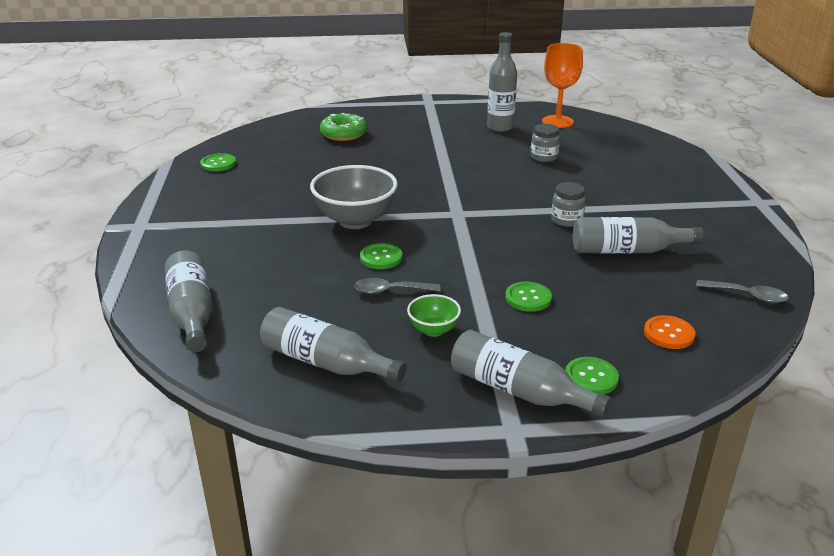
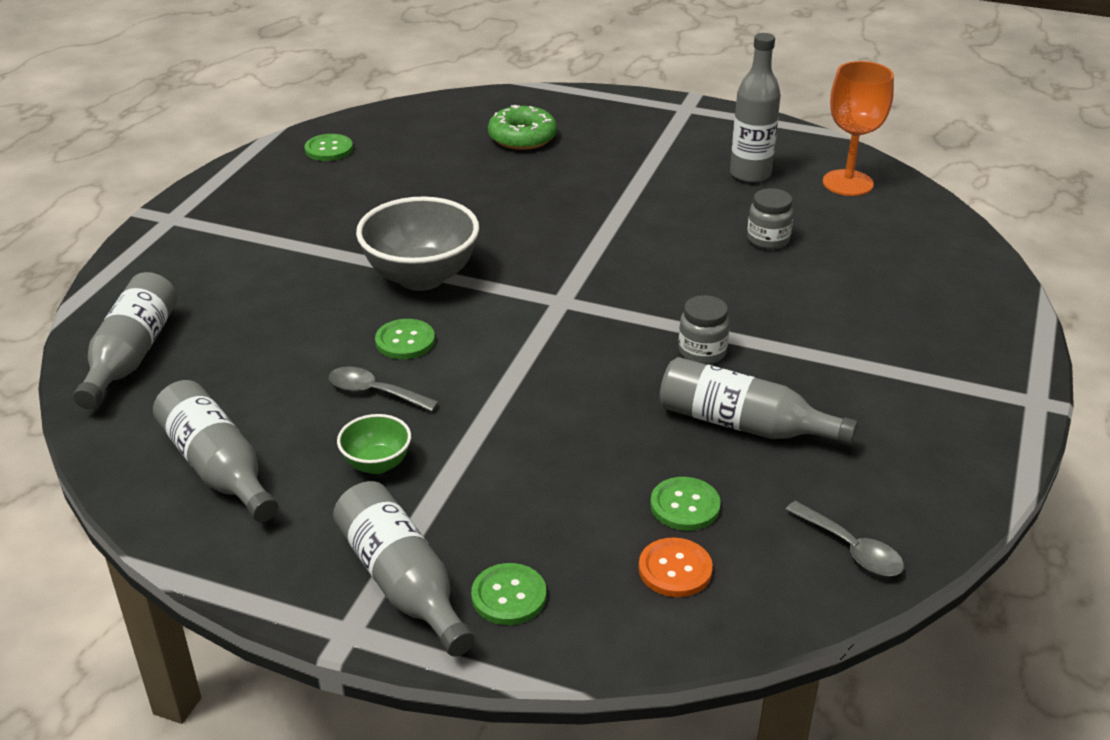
camera: 25 degrees right, 5 degrees up
(528, 298) = (536, 456): green button -> green button (685, 506)

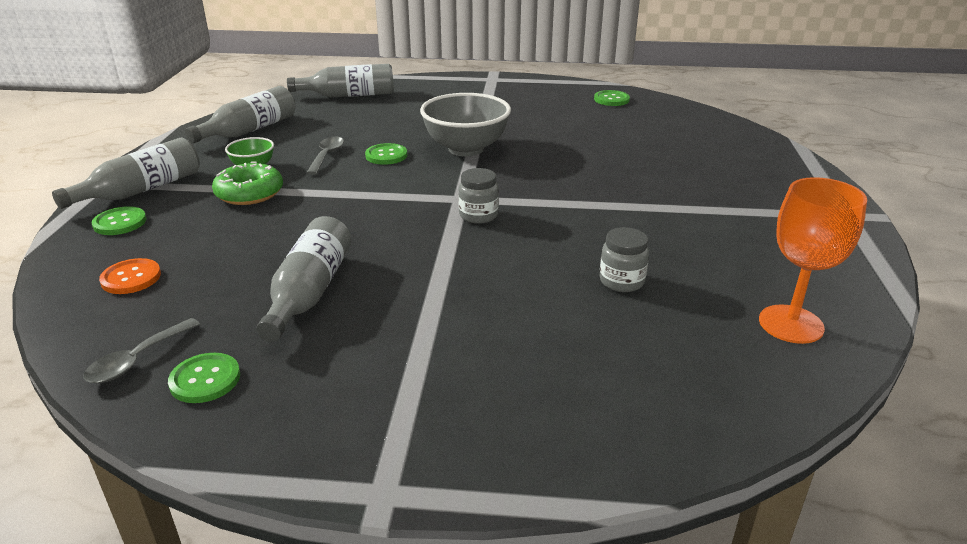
camera: 75 degrees right, 5 degrees down
(522, 137) = (699, 153): green donut -> green donut (249, 193)
(685, 506) = (203, 275): green button -> green button (205, 379)
(702, 352) = (410, 263): grey jar -> grey jar (478, 215)
(750, 174) = (746, 261): grey bottle -> none

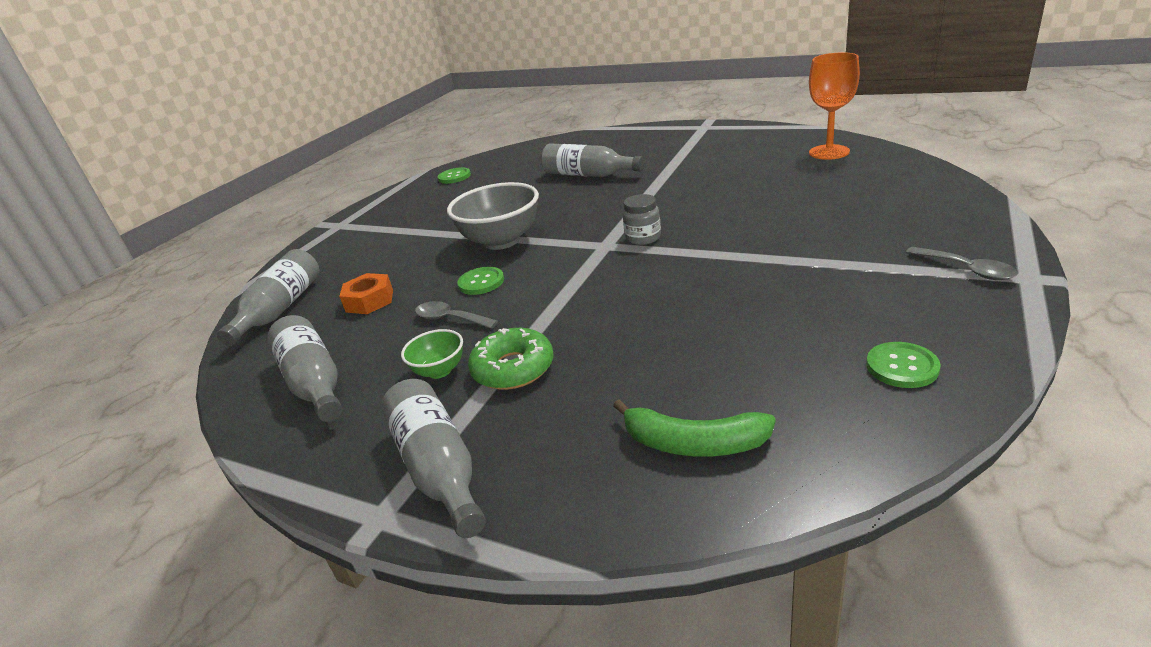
camera: 65 degrees left, 0 degrees up
(120, 222) = (532, 476): green button -> none
(131, 278) = (693, 443): orange button -> green banana
(137, 360) = (869, 415): grey spoon -> grey spoon (966, 269)
(309, 292) = (755, 317): grey bottle -> grey bottle (588, 175)
(358, 121) = (369, 301): none -> orange nut
(621, 281) = (768, 192): grey jar -> none

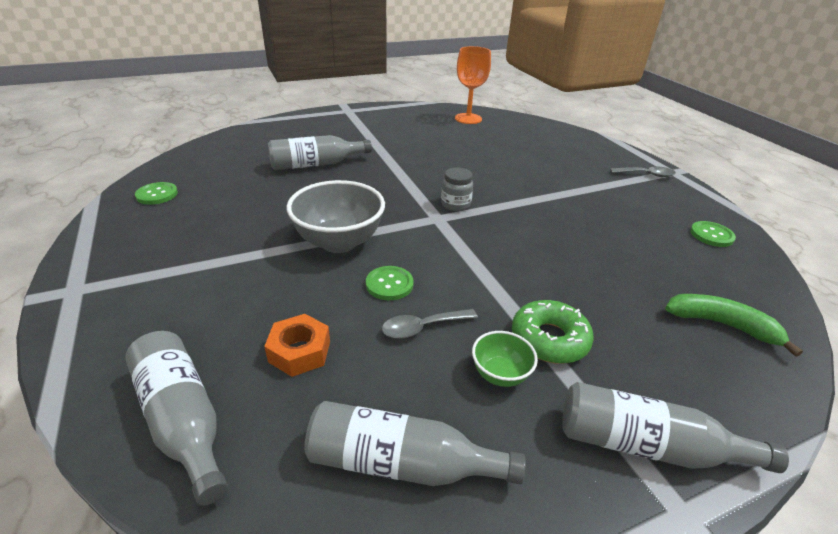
camera: 55 degrees left, 5 degrees up
(693, 443) = (721, 324): green banana -> green banana turned 120 degrees counterclockwise

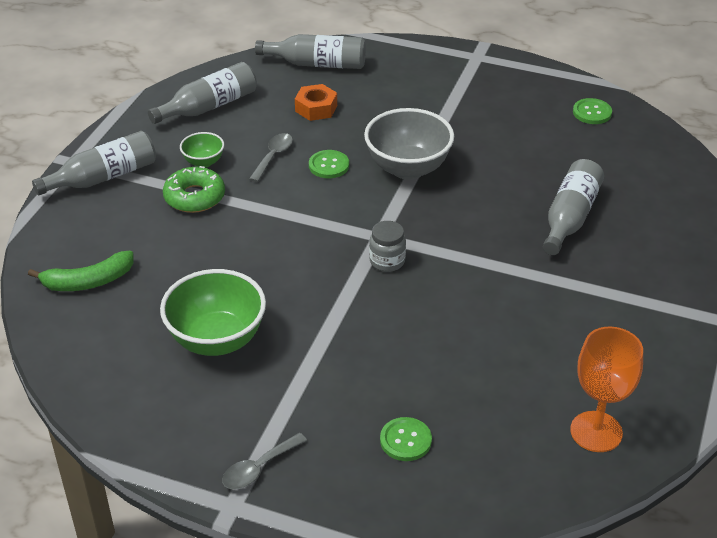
camera: 135 degrees right, 5 degrees up
(625, 229) = (217, 340): none -> green bowl
(711, 235) = (132, 391): green button -> green button (405, 440)

